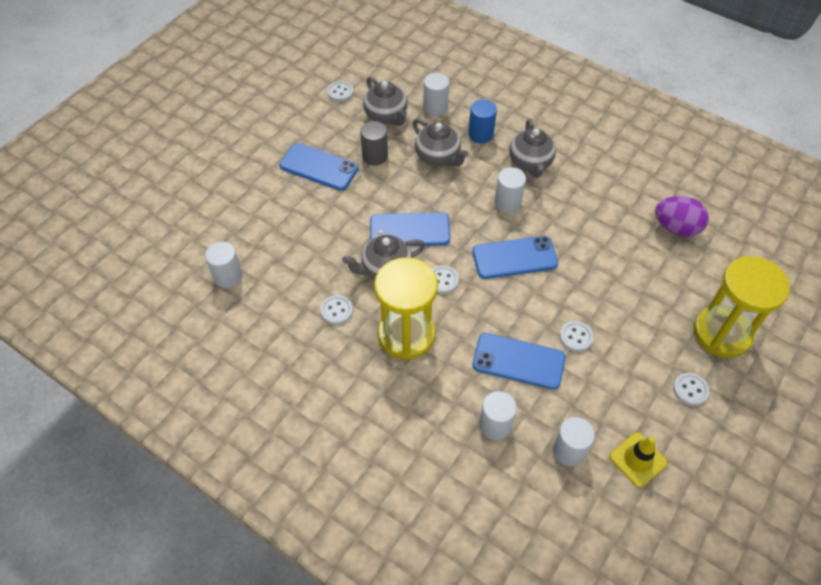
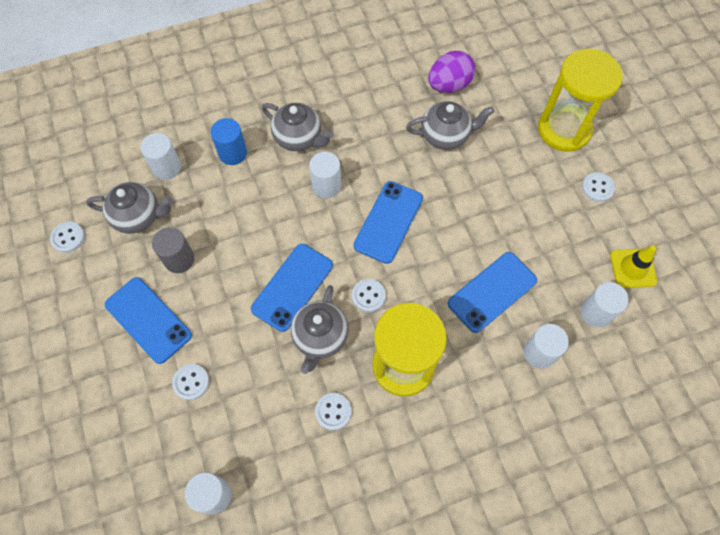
camera: 55 degrees left, 10 degrees up
(319, 167) = (148, 320): blue phone -> blue phone turned 75 degrees clockwise
(438, 157) = (228, 206): grey teapot -> grey teapot (445, 136)
(576, 337) = (498, 232): white button -> white button (191, 382)

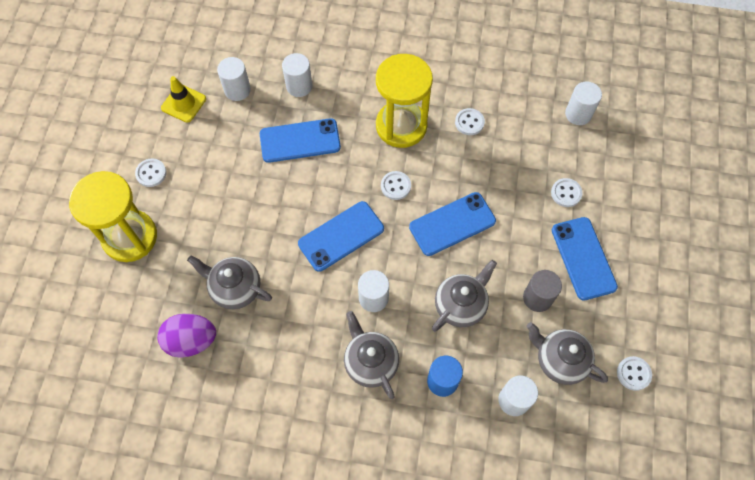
camera: 150 degrees left, 0 degrees up
(320, 337) = (451, 175): grey teapot -> grey teapot (460, 305)

